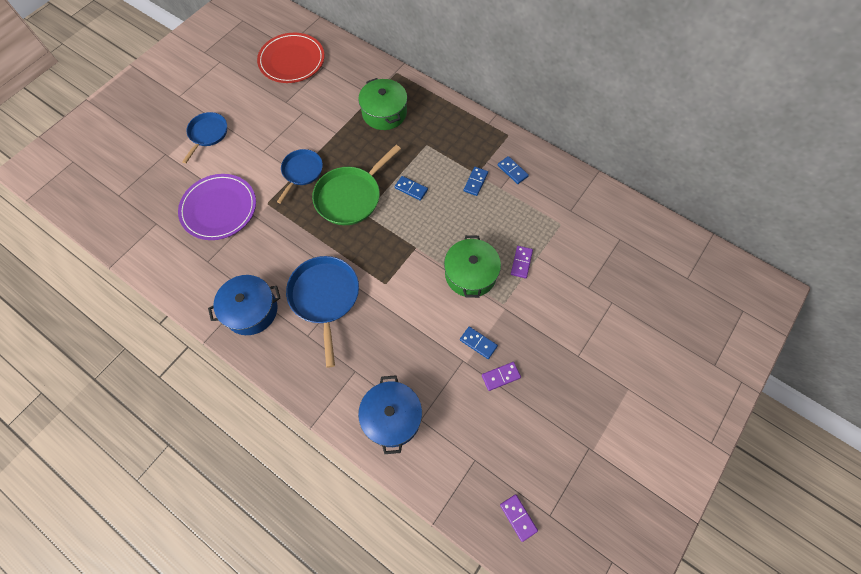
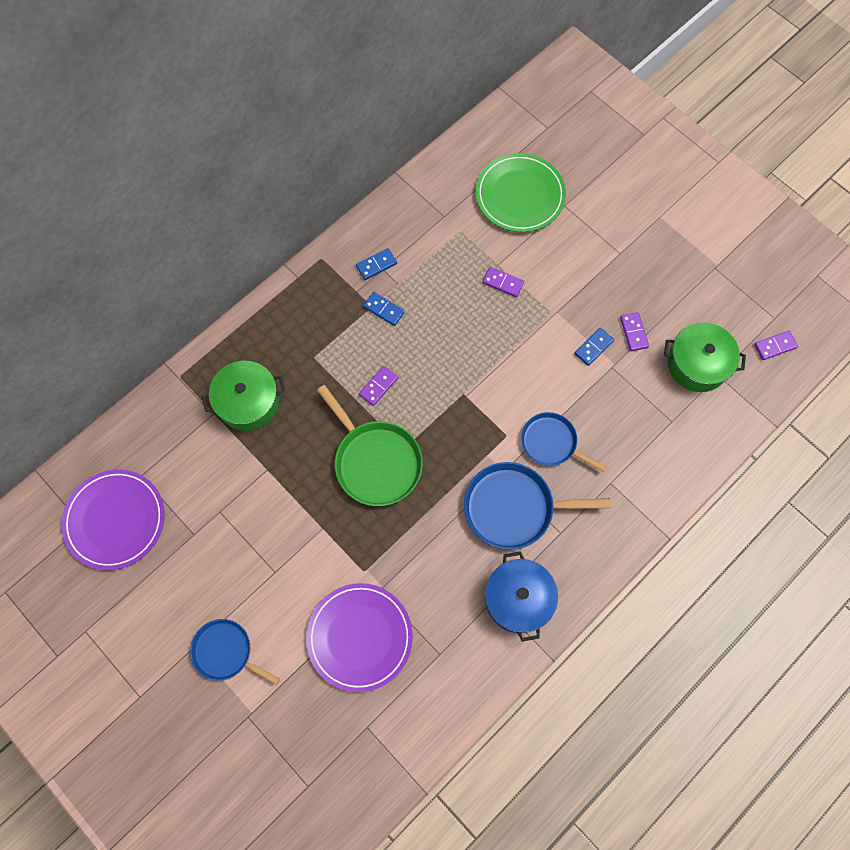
camera: 80 degrees left, 5 degrees up
(292, 60) = (115, 520): red plate -> purple plate
(301, 172) = (323, 521): blue pan -> blue pan (551, 443)
(392, 417) = (666, 450): blue pot -> none
(411, 189) = (378, 386): blue domino -> purple domino
(470, 274) = (509, 339): green pot -> green pot (697, 364)
(609, 264) = (520, 195): none -> green plate

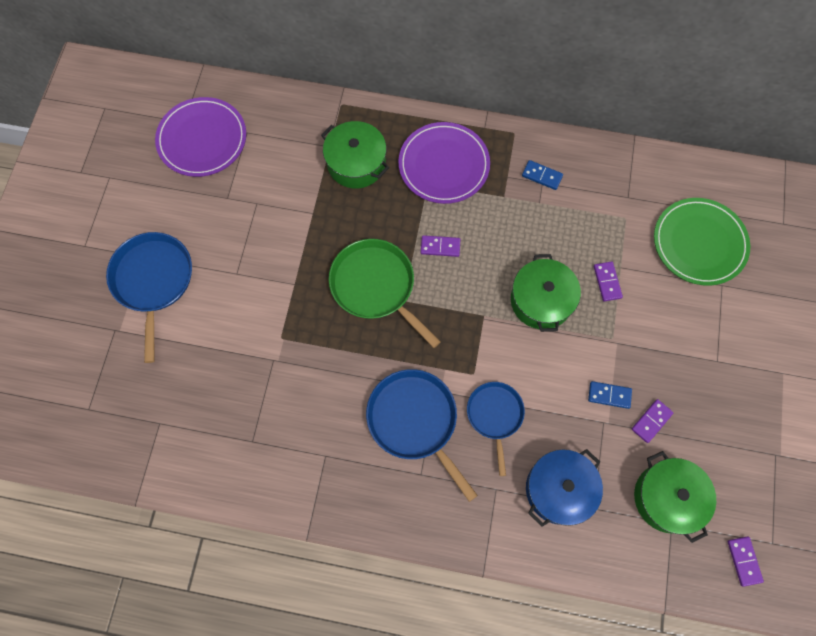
camera: 55 degrees right, 0 degrees up
(226, 652) = (153, 281): blue pan -> blue pan, size x1.56
(359, 637) = (226, 370): purple plate -> purple plate (444, 165)
(375, 461) = (376, 286): green pan -> green pan turned 120 degrees clockwise
(384, 309) = (508, 207): blue domino -> none
(482, 341) = (541, 300): none -> green pot
(518, 599) = (339, 475): blue pot -> blue pot (559, 489)
(775, 346) = (744, 561): purple domino -> purple domino turned 45 degrees clockwise

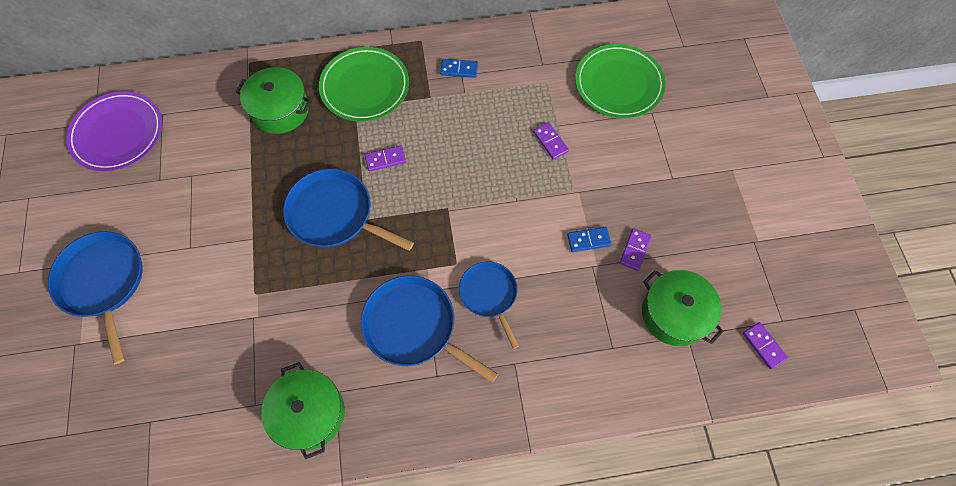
camera: 20 degrees left, 5 degrees down
(376, 286) = (335, 214): green pan -> blue pan
(444, 165) = (365, 87): purple plate -> green plate
(541, 300) = (496, 177): green pot -> green pot (309, 413)
(559, 489) = (573, 342): blue pot -> none

